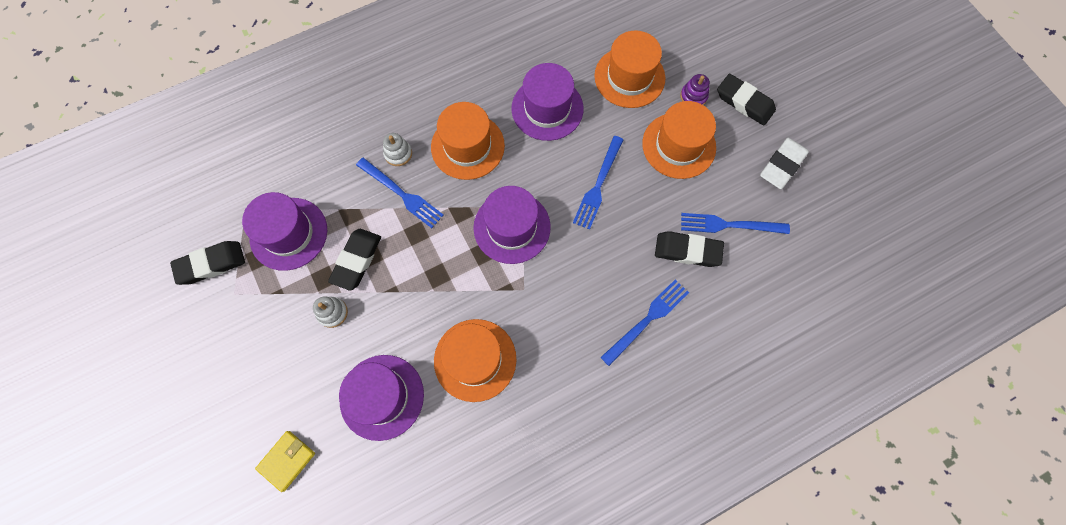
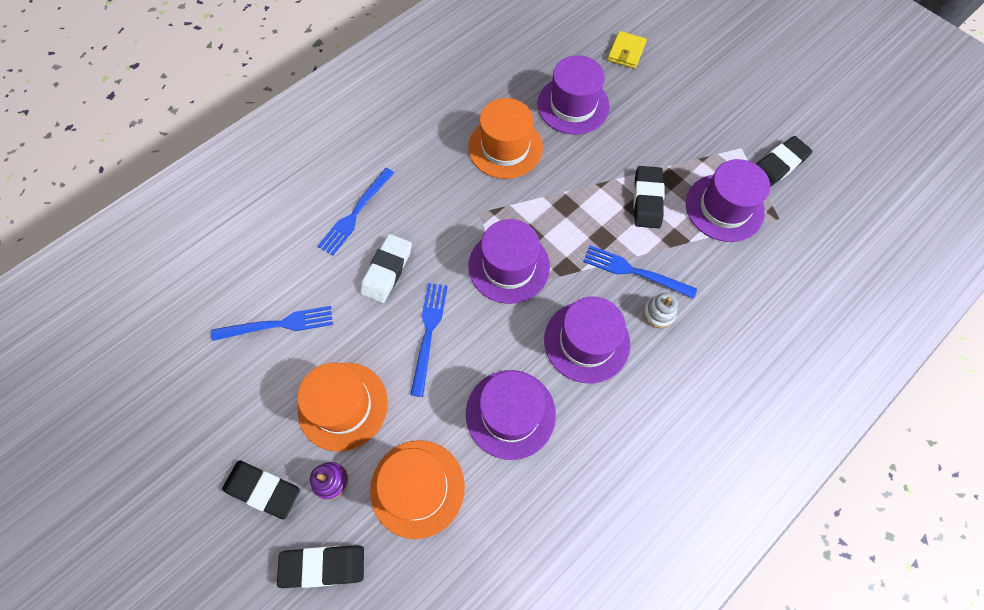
camera: 165 degrees right, 5 degrees down
(332, 313) = (646, 153): white stacking toy -> none
(467, 146) = (586, 341): orange hat -> purple hat
(687, 251) = (322, 286): black eraser -> black eraser (323, 566)
(782, 165) = (217, 411): white eraser -> white eraser (387, 270)

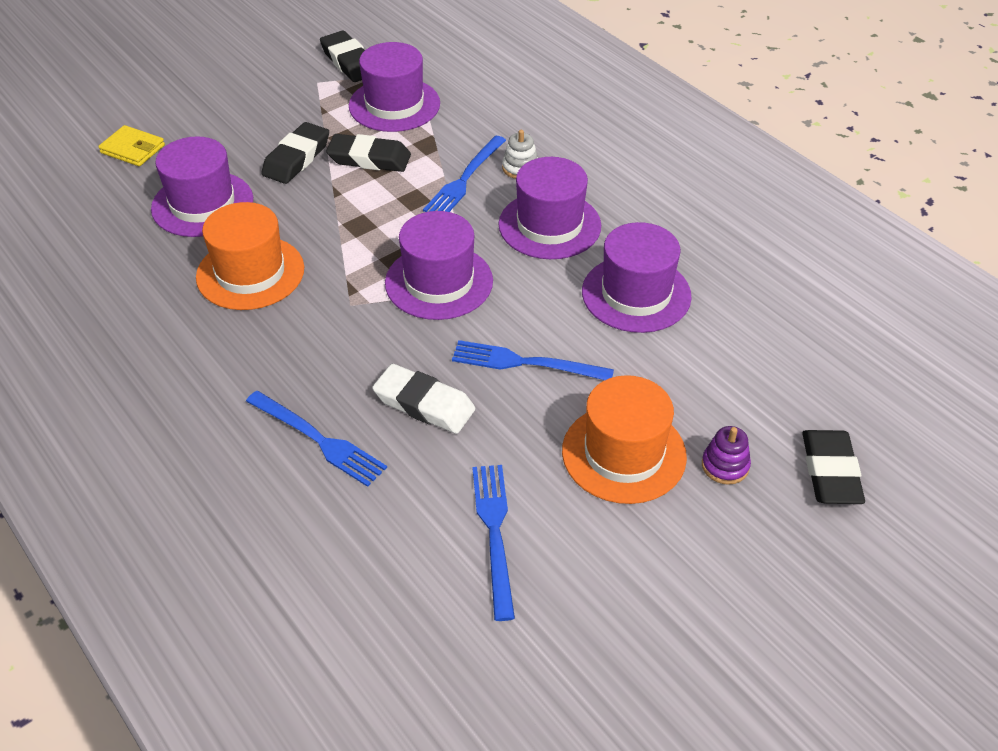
camera: 85 degrees left, 20 degrees down
(263, 489) = (741, 540): black eraser -> black eraser (296, 158)
(417, 488) = (728, 380): orange hat -> none

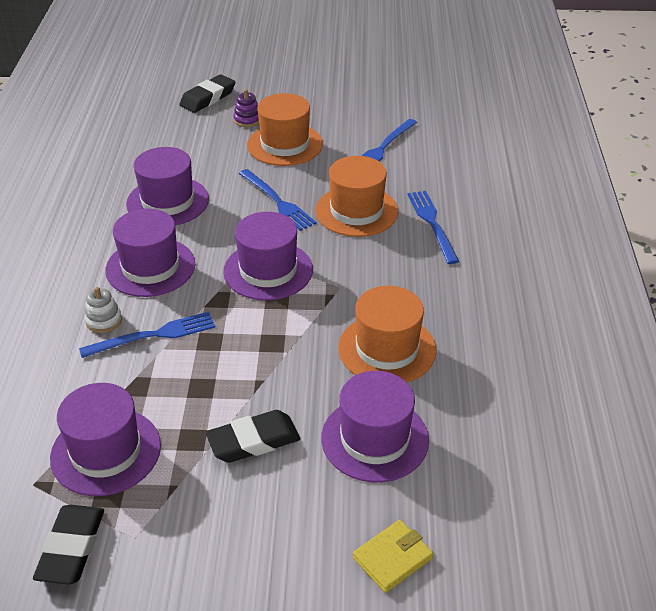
camera: 140 degrees left, 5 degrees down
(133, 149) = (392, 558): yellow wallet -> yellow wallet turned 75 degrees clockwise
(369, 159) = (197, 401): black eraser -> none
(424, 404) = (356, 211): white eraser -> orange hat

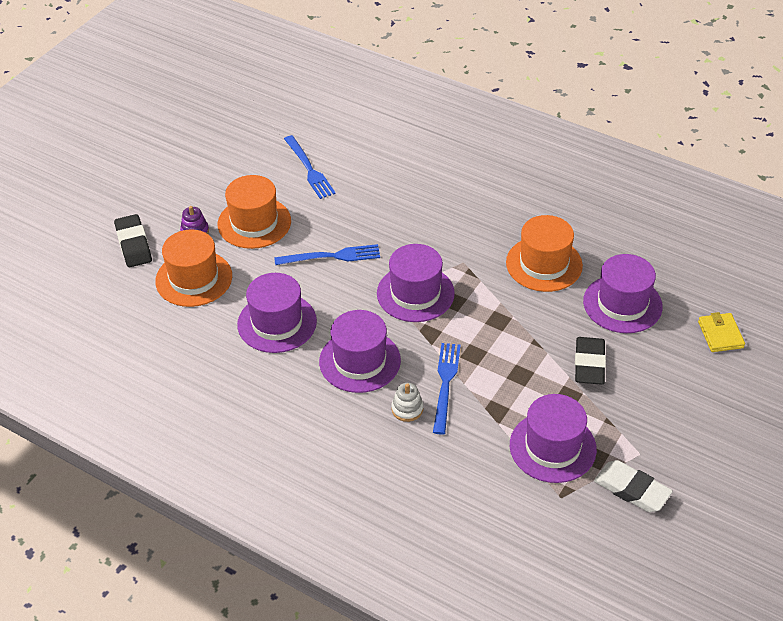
camera: 60 degrees left, 5 degrees up
(71, 548) = (632, 489): black eraser -> white eraser
(356, 211) = (380, 217): orange hat -> orange hat (194, 278)
(432, 223) = (427, 184): blue fork -> none

